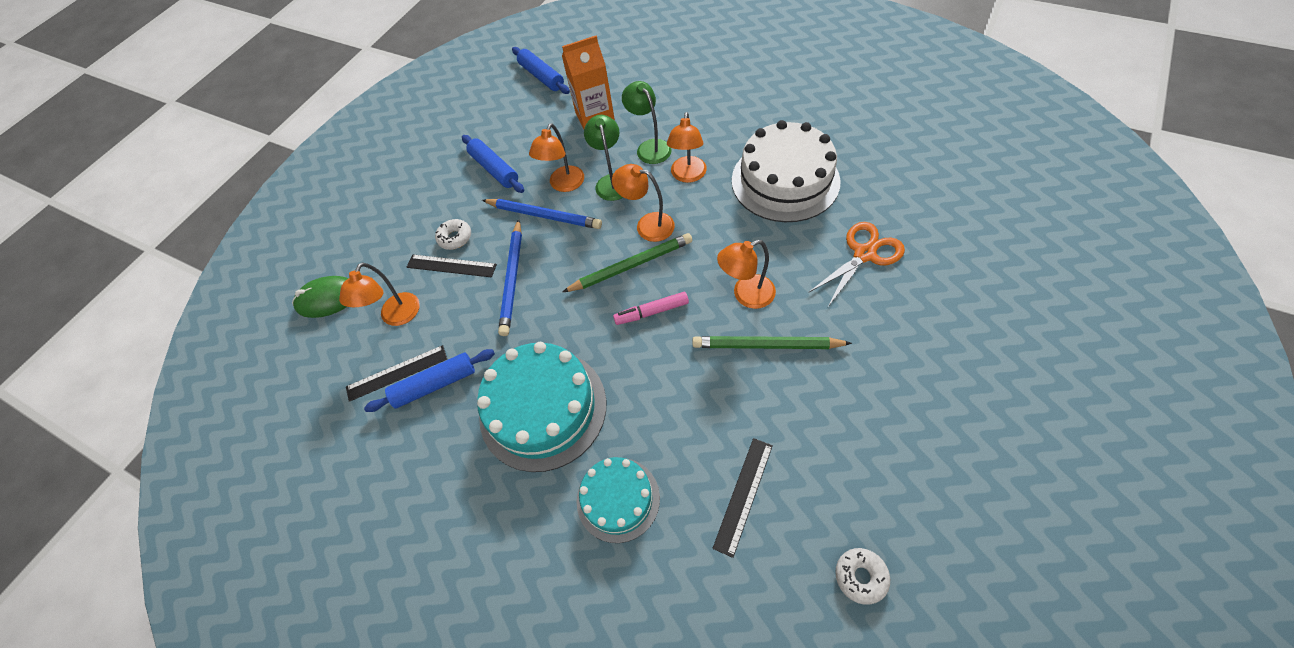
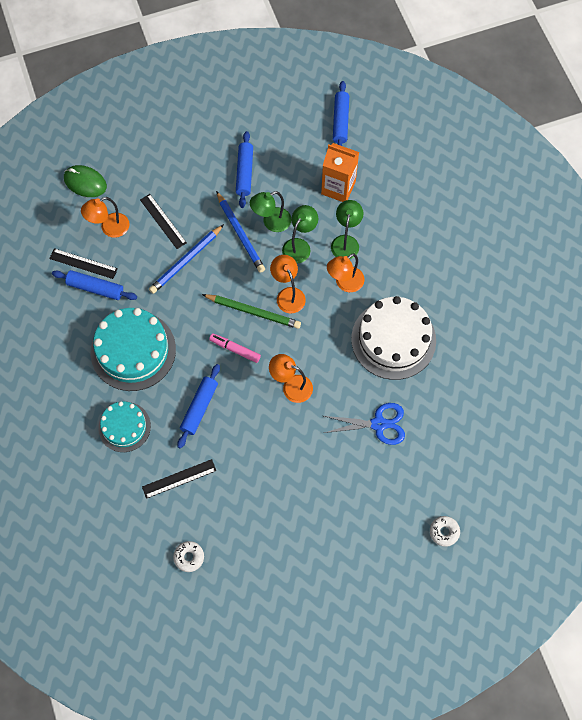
camera: 35 degrees right, 10 degrees up
(455, 238) = (181, 203): white donut -> white donut (444, 532)
(564, 185) = (271, 222): orange lamp -> green lamp
(679, 399) = (199, 408): none -> blue rolling pin
(766, 345) = (270, 422): green pencil -> none
(864, 254) = (378, 424): orange scissors -> blue scissors

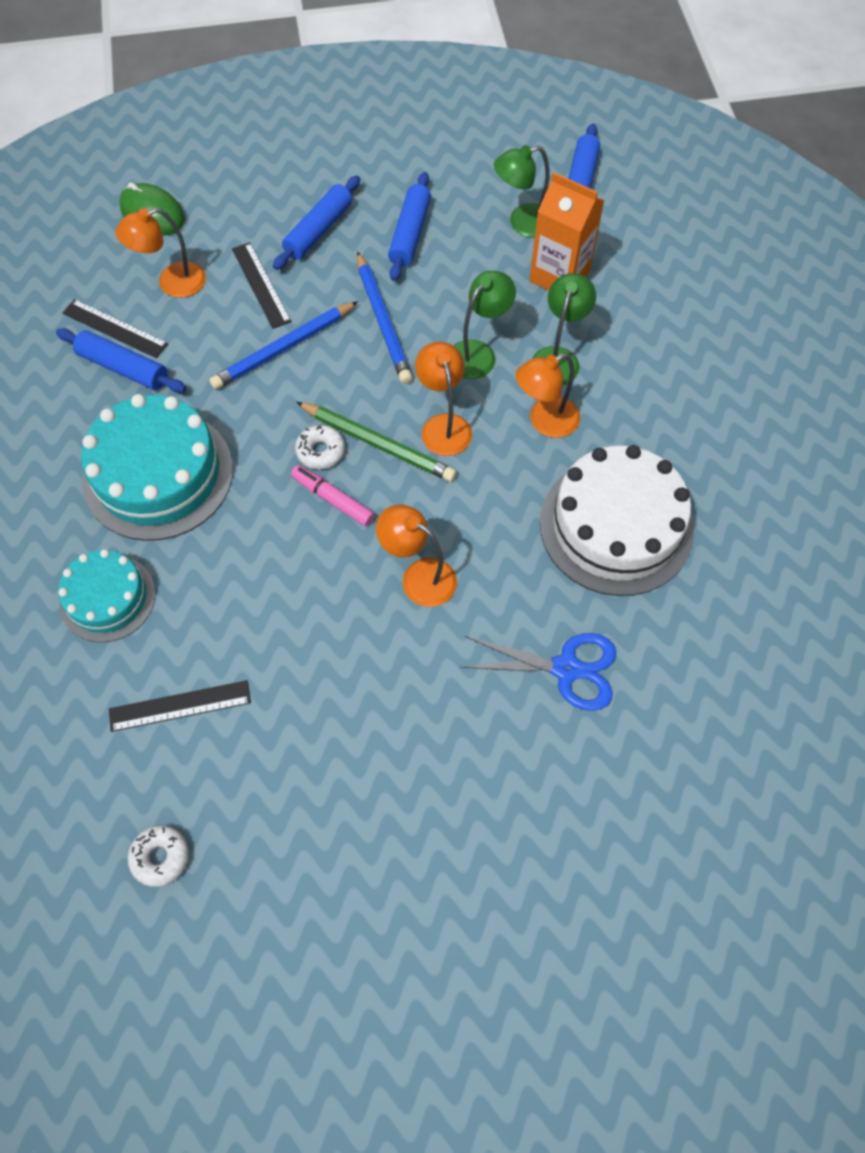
camera: 10 degrees right, 5 degrees down
(199, 408) = (247, 587): blue rolling pin -> blue rolling pin (319, 230)
(271, 222) = (438, 311): green lamp -> green lamp (522, 223)
(444, 532) = (662, 896): white donut -> white donut (320, 451)

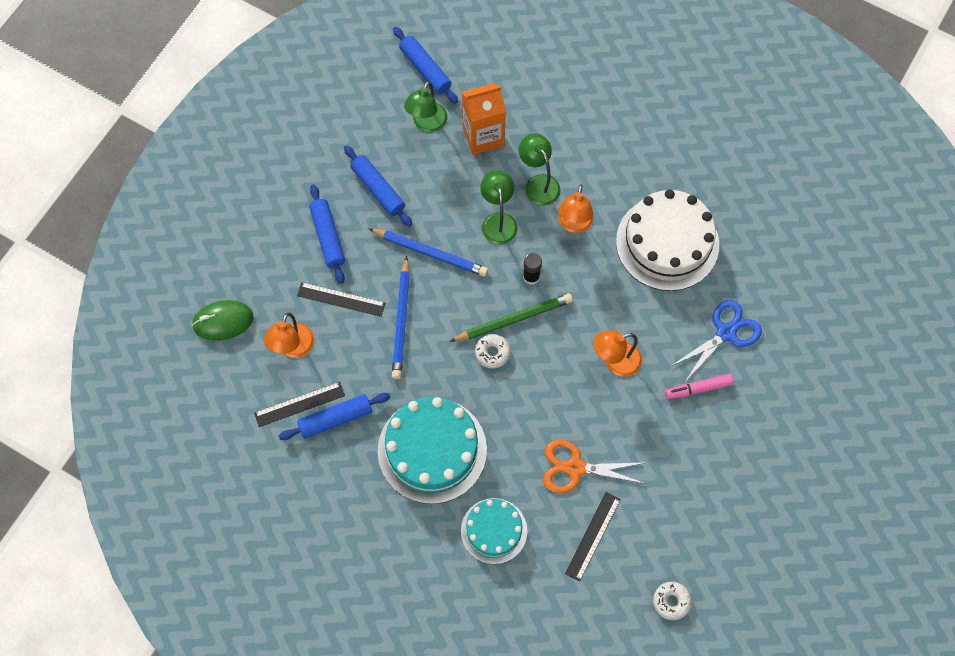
camera: 50 degrees left, 5 degrees up
(251, 627) = (575, 468): none -> orange scissors
(333, 499) = (530, 369): pink marker -> pink marker (698, 388)
(443, 425) = (531, 277): orange lamp -> black glue stick

